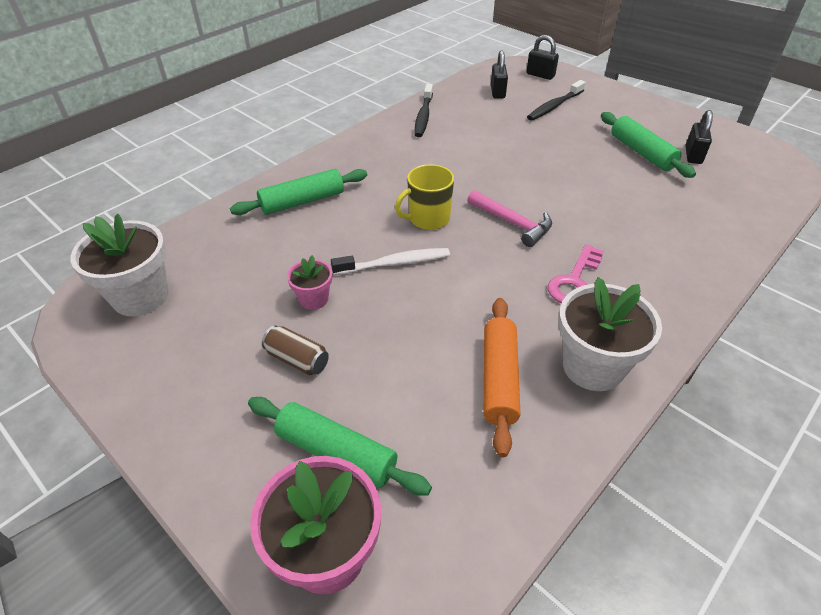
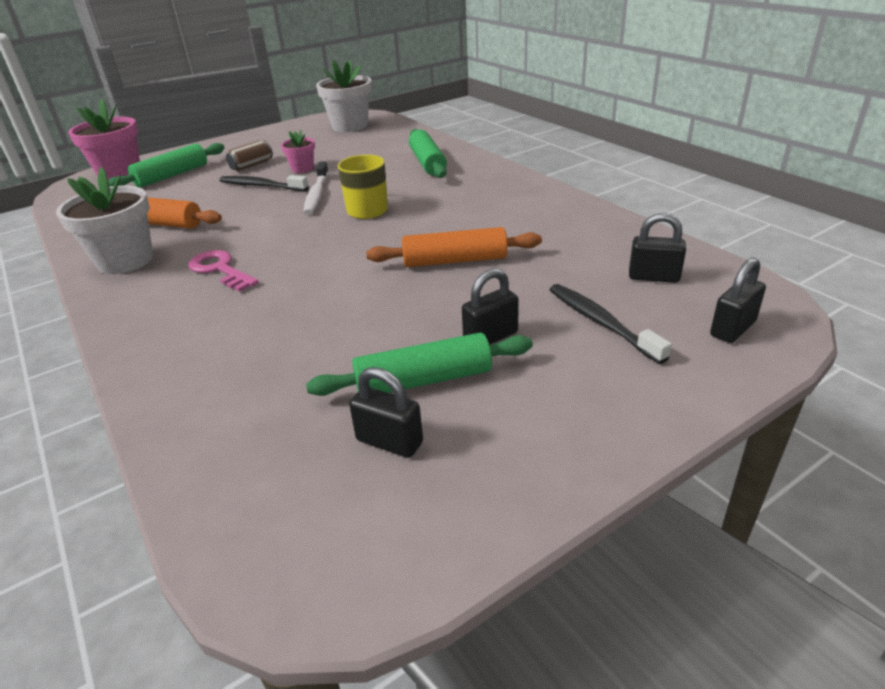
camera: 105 degrees right, 10 degrees down
(423, 116) = (579, 218): black toothbrush -> black toothbrush (261, 186)
(506, 159) = (455, 261): none -> orange rolling pin
(512, 223) = (329, 250): pink hammer -> none
(589, 137) = (490, 337): none -> black padlock

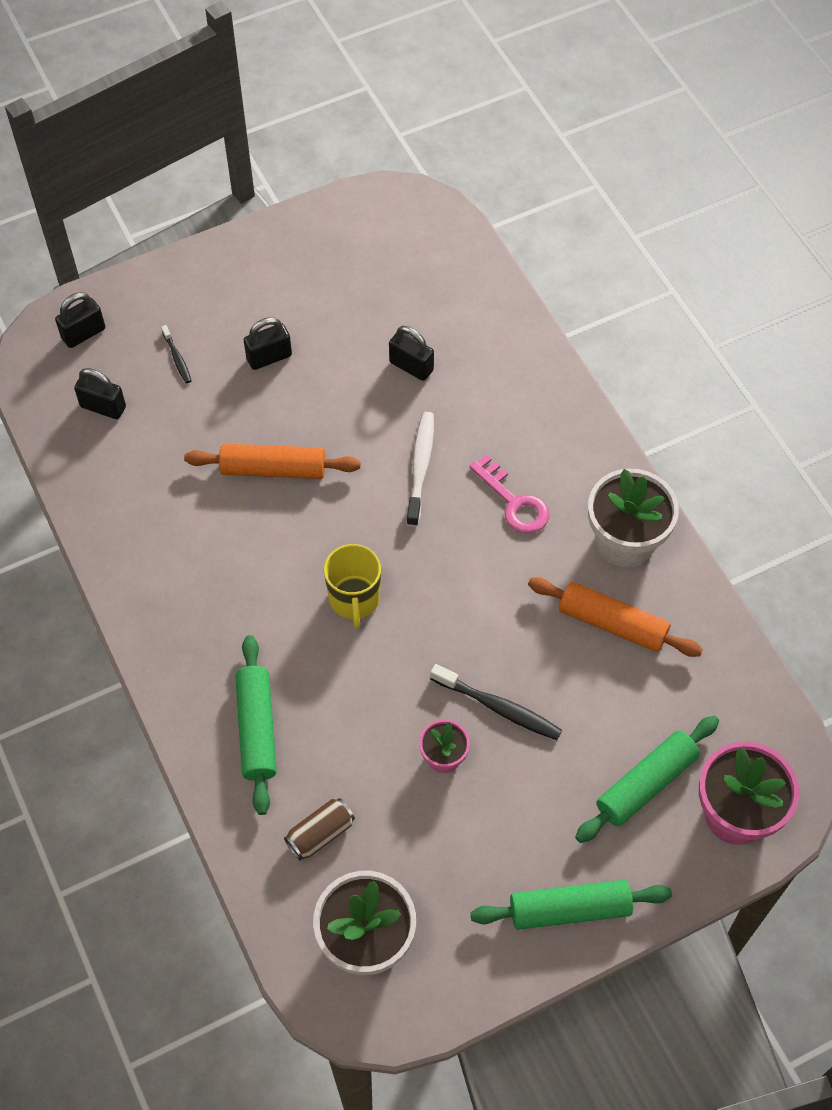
camera: 175 degrees left, 25 degrees up
(251, 165) = (525, 793): brown can -> brown can (320, 834)
(316, 194) = (419, 660): white toothbrush -> white toothbrush (420, 467)
(389, 441) = (359, 276): black padlock -> black padlock (411, 366)
(424, 380) = (329, 322): green rolling pin -> green rolling pin (569, 909)
(601, 322) = (177, 358): black toothbrush -> black toothbrush, size x0.55

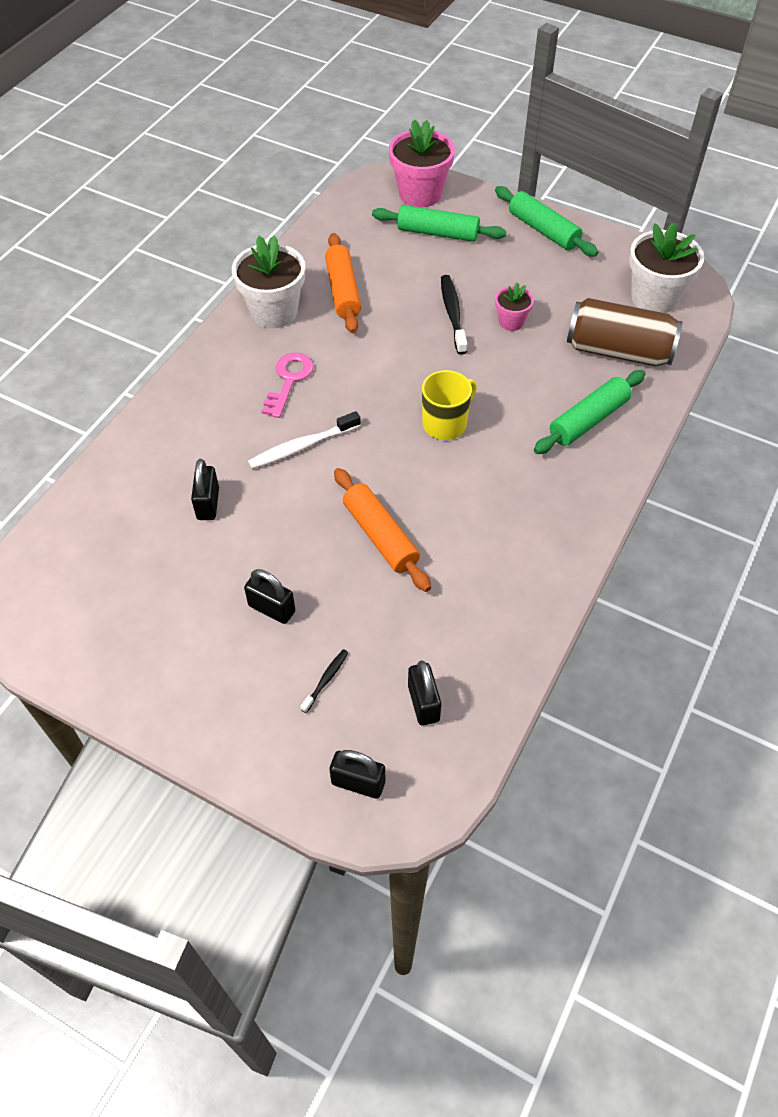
camera: 125 degrees left, 5 degrees down
(320, 834) = (618, 351): brown can -> brown can, size x2.02

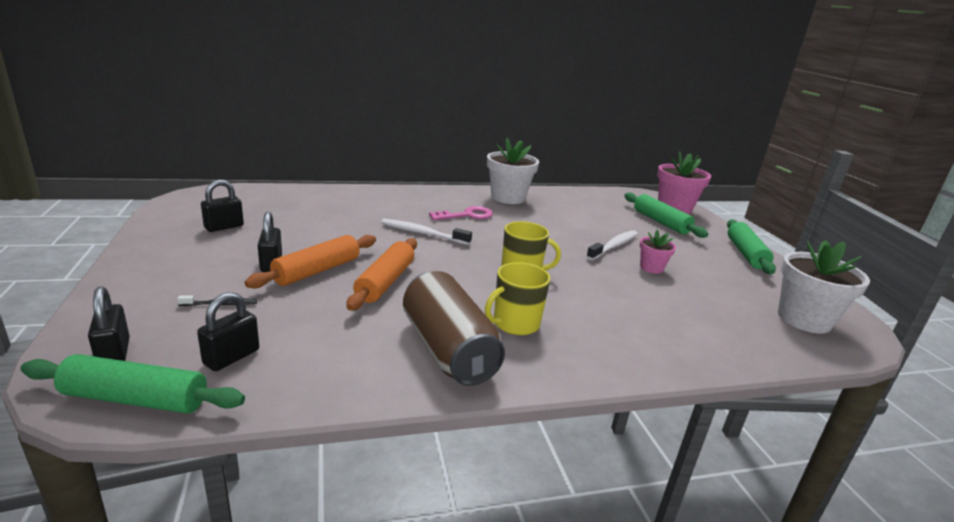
camera: 45 degrees right, 30 degrees down
(208, 504) = (337, 221): black padlock -> black padlock (224, 227)
(343, 291) = (560, 210): orange rolling pin -> orange rolling pin (317, 271)
(453, 314) = (614, 246): black toothbrush -> white toothbrush
(518, 487) = (515, 323): none -> yellow mug
(588, 420) = (634, 333): green rolling pin -> green rolling pin (136, 399)
(618, 351) = (723, 322): brown can -> brown can (448, 349)

